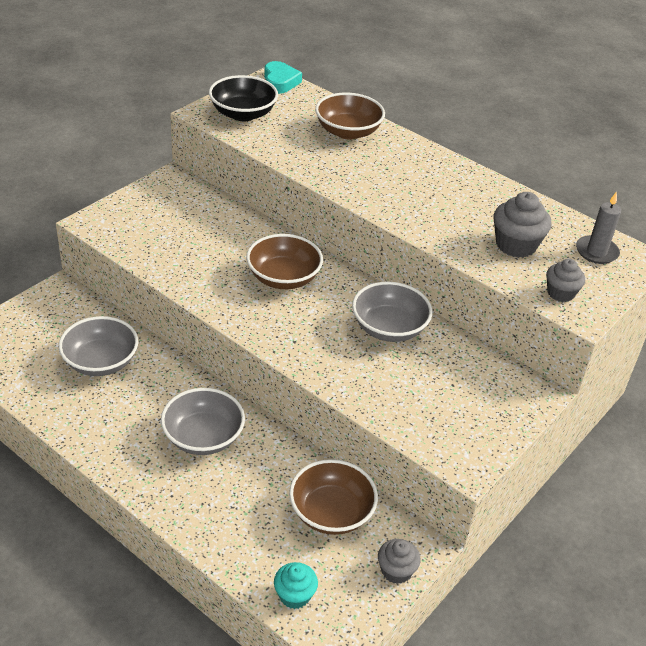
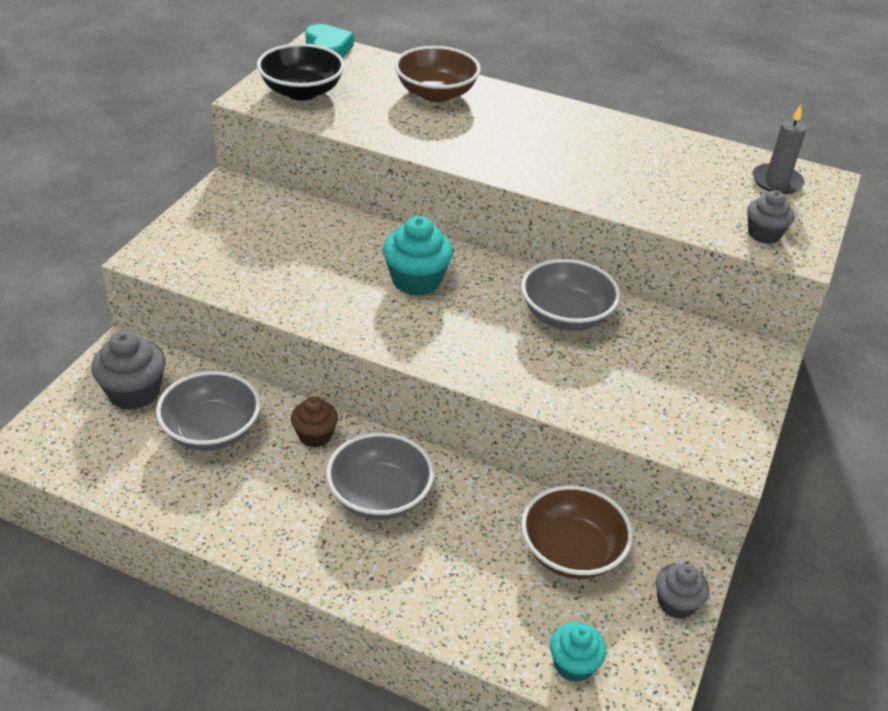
camera: 15 degrees left, 0 degrees up
(174, 381) = (315, 435): none -> brown cupcake
(283, 278) = (416, 280): brown bowl -> turquoise cupcake
(516, 245) = (688, 189): grey cupcake -> grey cupcake (134, 392)

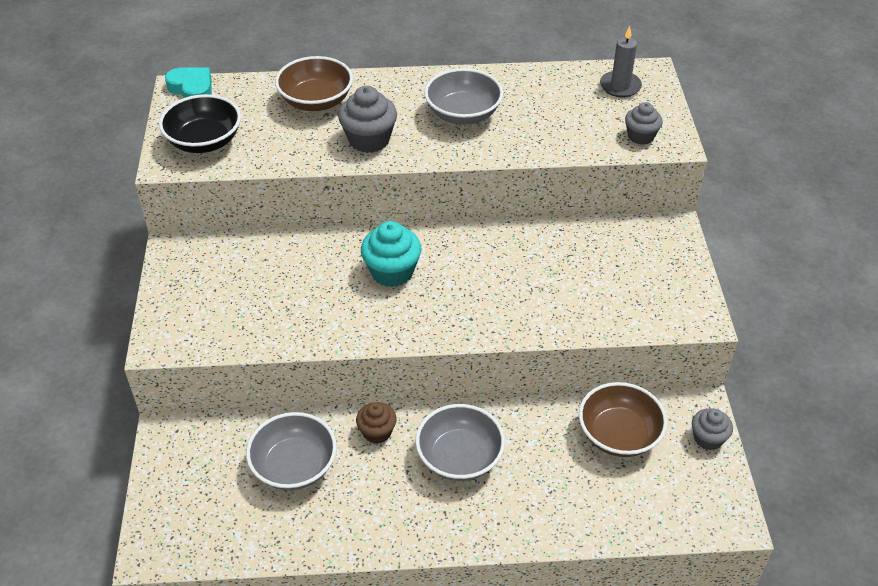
camera: 25 degrees left, 5 degrees up
(134, 392) = (205, 463): grey cupcake -> grey cupcake (369, 140)
(566, 316) = (521, 254): grey bowl -> grey bowl (463, 114)
(573, 664) = (672, 516): turquoise cupcake -> none

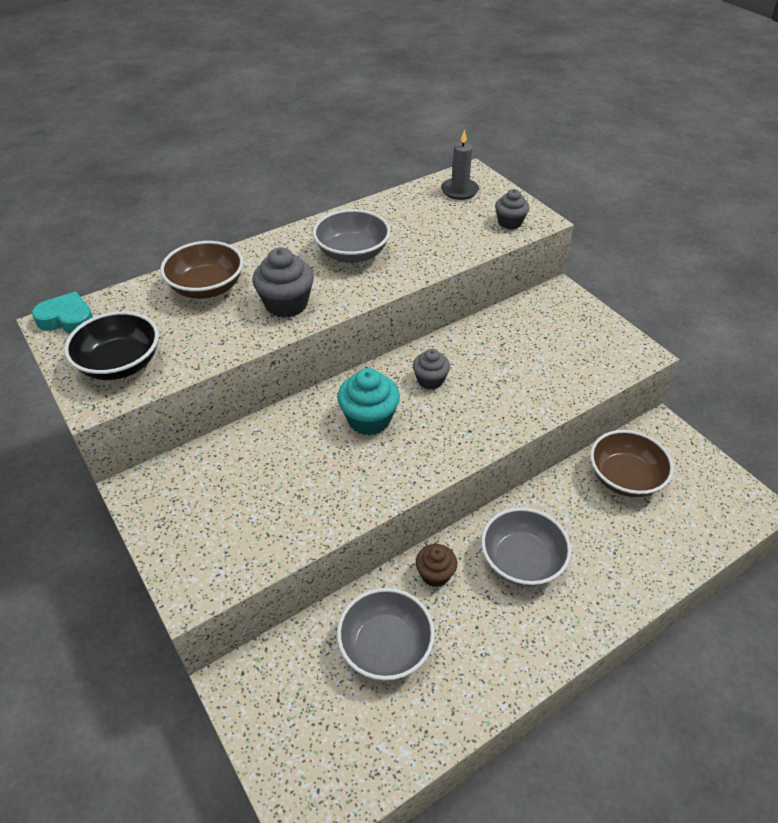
camera: 30 degrees left, 0 degrees up
(708, 438) = (687, 449): grey cupcake -> grey cupcake (430, 380)

